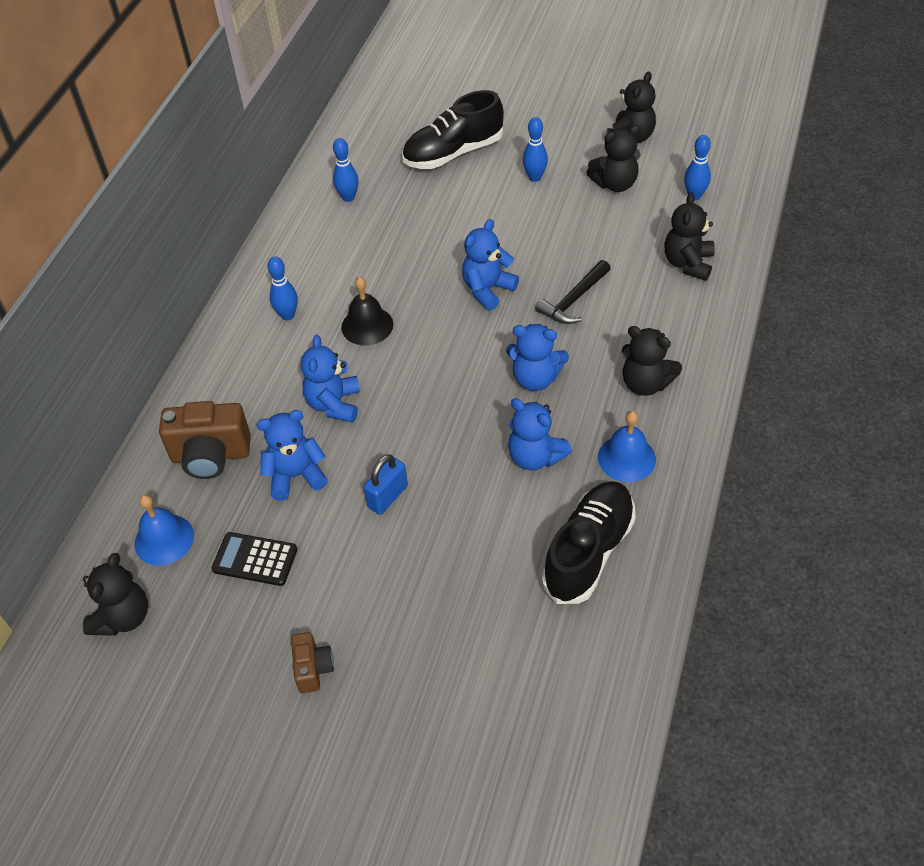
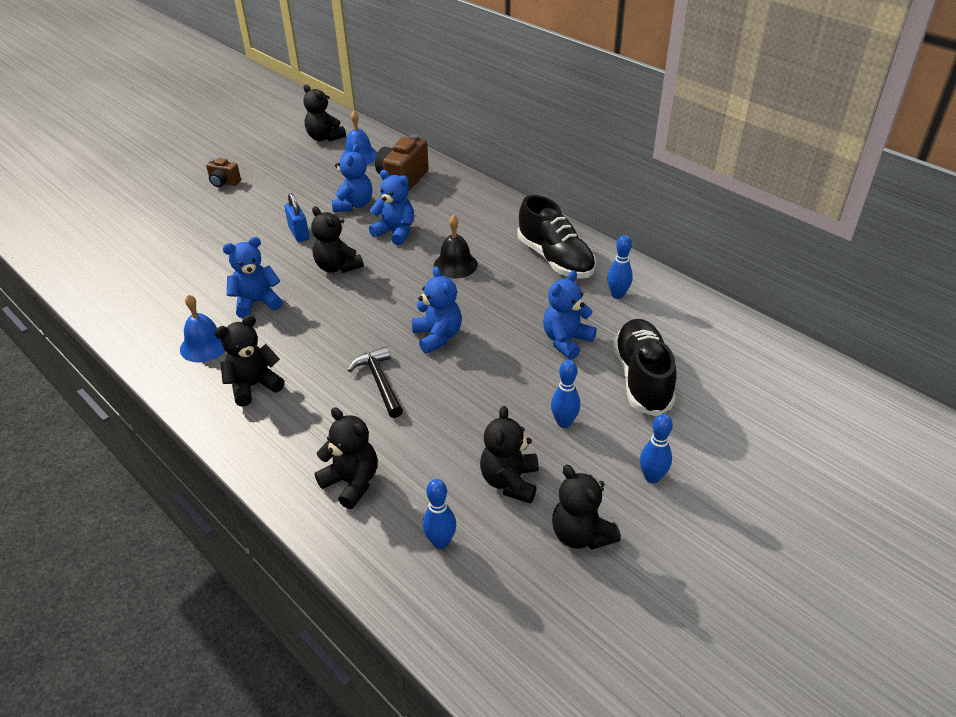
camera: 115 degrees right, 10 degrees down
(255, 559) = (312, 180): black calculator -> none
(287, 315) = (499, 233): blue bowling pin -> blue bowling pin (652, 477)
(430, 422) = (337, 267): none -> black teddy bear
(535, 378) = (322, 328): blue teddy bear -> blue teddy bear (566, 341)
(588, 552) = (163, 298): black shoe -> black shoe (555, 259)

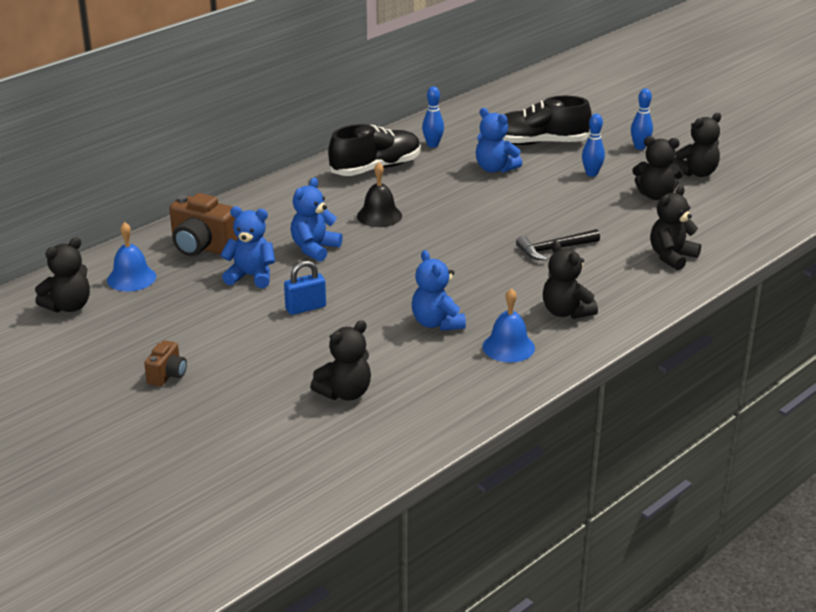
camera: 90 degrees left, 10 degrees down
(337, 267) = (375, 279): black teddy bear -> black teddy bear (345, 393)
(437, 336) = (491, 224): blue teddy bear -> none
(440, 542) = (717, 220): blue bowling pin -> none

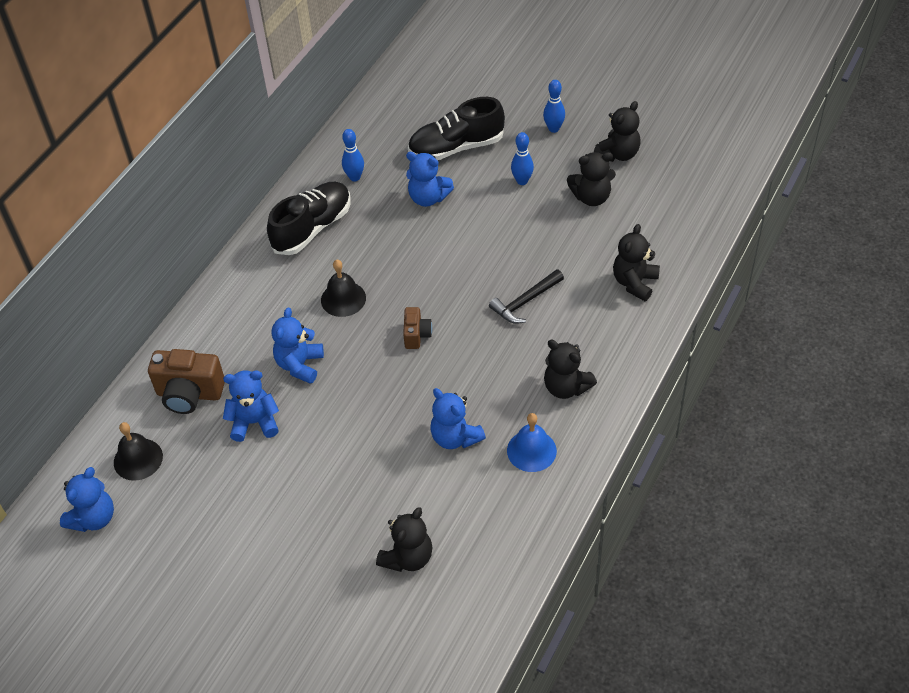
camera: 15 degrees left, 20 degrees up
(68, 306) = (93, 518): black teddy bear -> blue teddy bear
(131, 278) = (138, 459): blue bell -> black bell
(167, 375) = (233, 585): brown camera -> brown camera (417, 335)
(305, 308) = (325, 452): blue padlock -> none

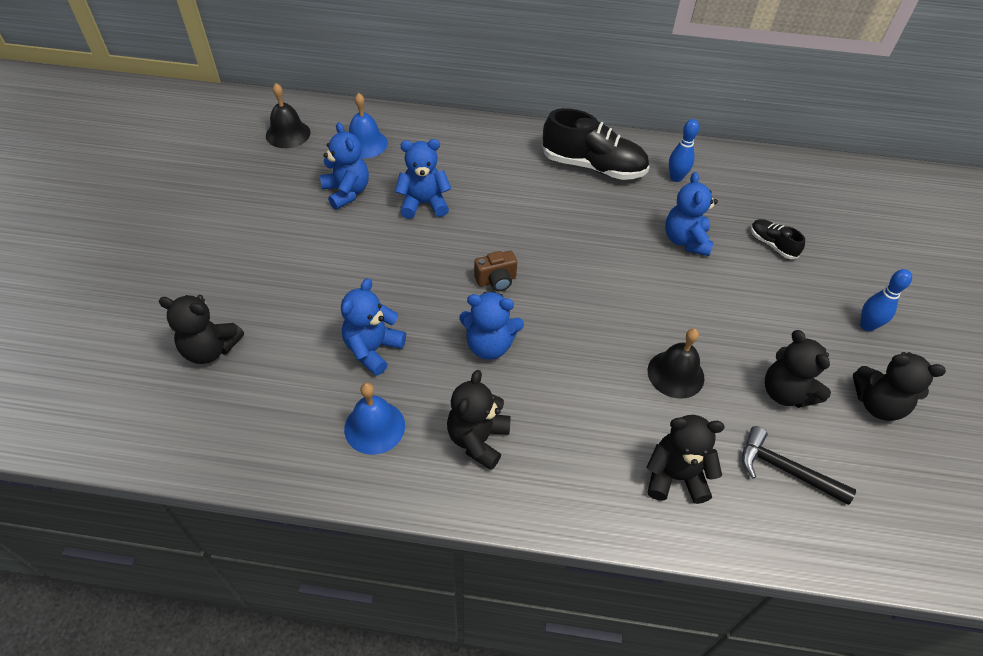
camera: 65 degrees right, 0 degrees up
(93, 518) = (223, 127): blue teddy bear -> blue teddy bear (489, 345)
(189, 394) = (365, 143): brown camera -> blue bell
(343, 299) = (517, 212): black bell -> black bell (675, 374)
(456, 147) = (772, 244): black shoe -> black shoe, size x0.49
(522, 181) = (764, 316): blue bowling pin -> none
(525, 302) = (586, 365): black hammer -> black hammer (785, 469)

